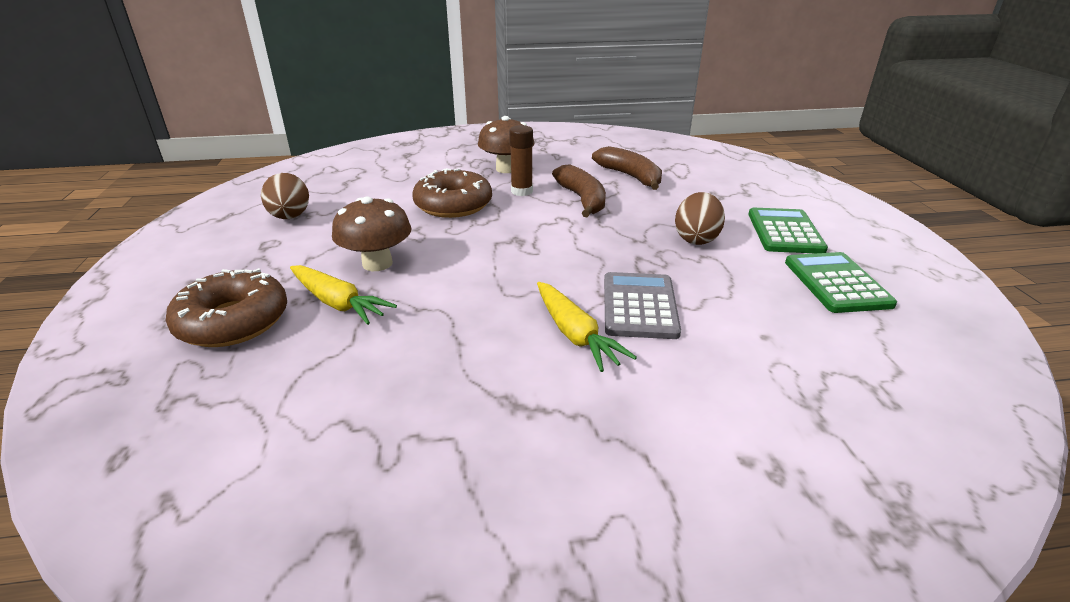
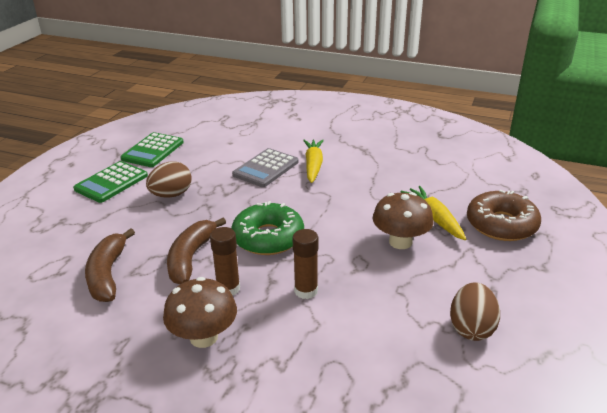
camera: 150 degrees left, 0 degrees up
(453, 205) = (306, 291): brown donut -> brown glue stick
(531, 230) = (268, 238): none -> green donut

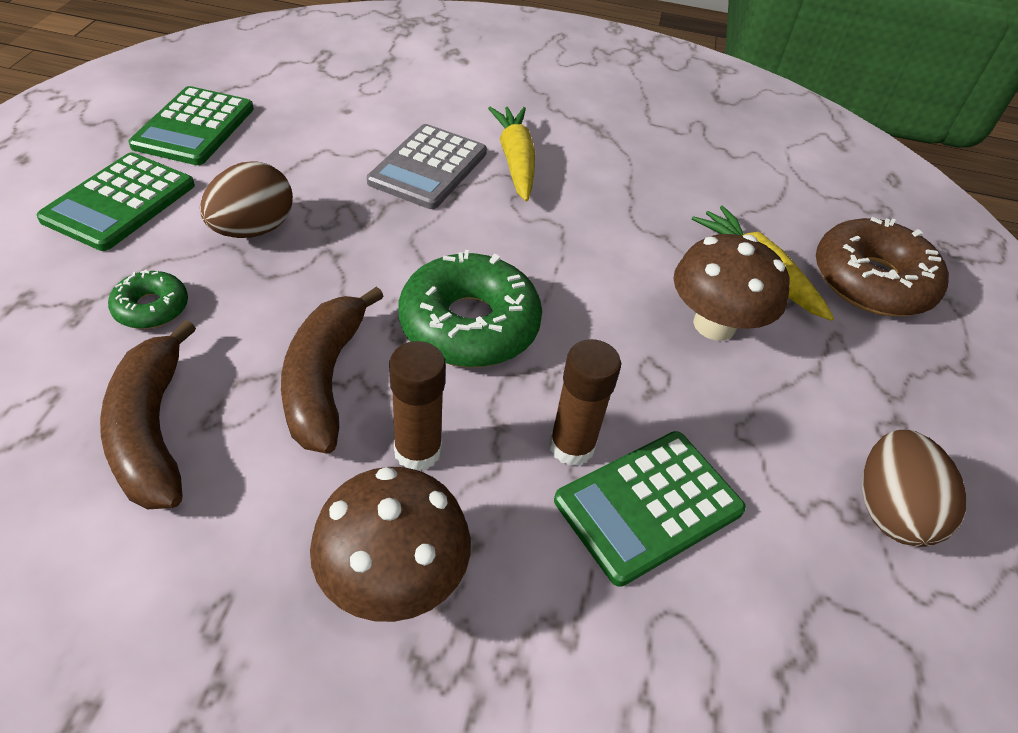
camera: 15 degrees left, 15 degrees up
(117, 226) = (151, 308): none -> green donut
(338, 317) = (648, 506): none -> green calculator

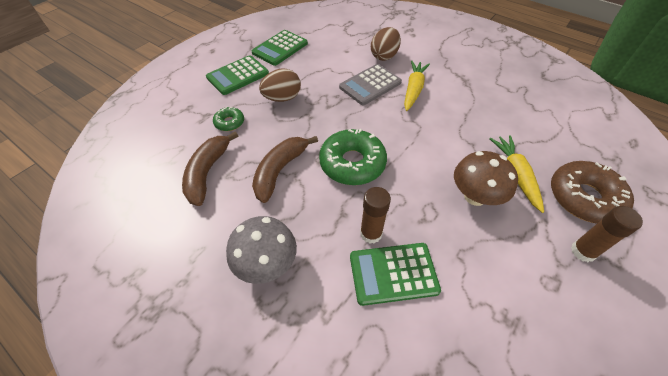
camera: 30 degrees right, 5 degrees up
(393, 578) = (266, 264): brown mushroom -> grey mushroom
(417, 451) = (302, 213): brown glue stick -> brown glue stick (583, 251)
(890, 510) = (523, 323): brown egg -> brown egg (384, 56)

